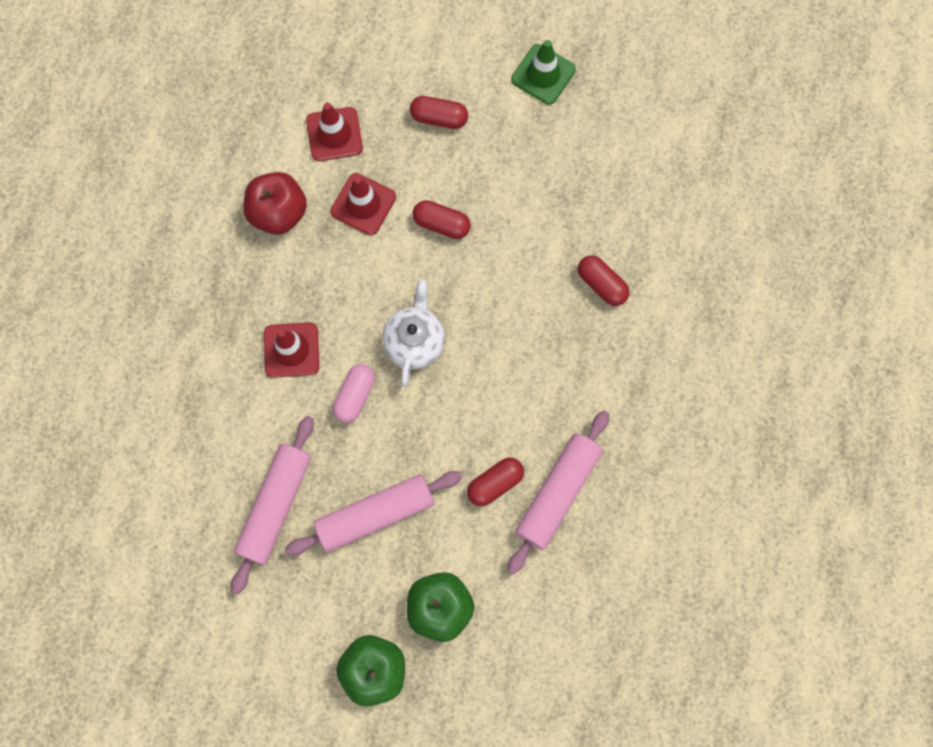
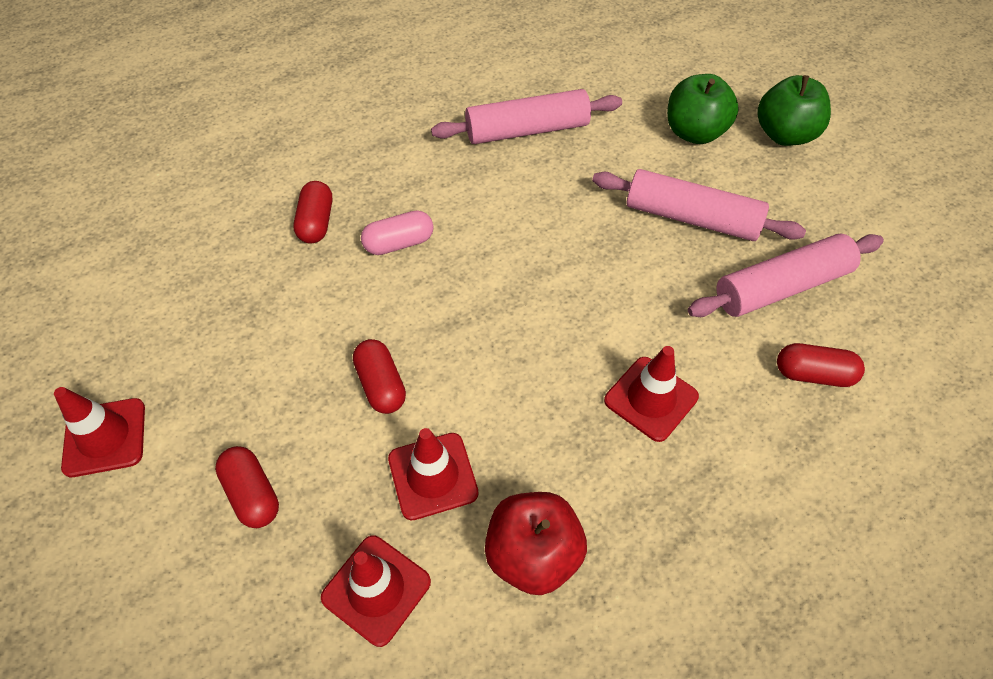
camera: 135 degrees left, 20 degrees down
(355, 396) = (624, 311): pink capsule -> pink capsule (399, 243)
(414, 341) = (522, 309): white teapot -> none
(495, 483) = (568, 168): red capsule -> red capsule (813, 374)
(543, 74) = (105, 437): green traffic cone -> red traffic cone

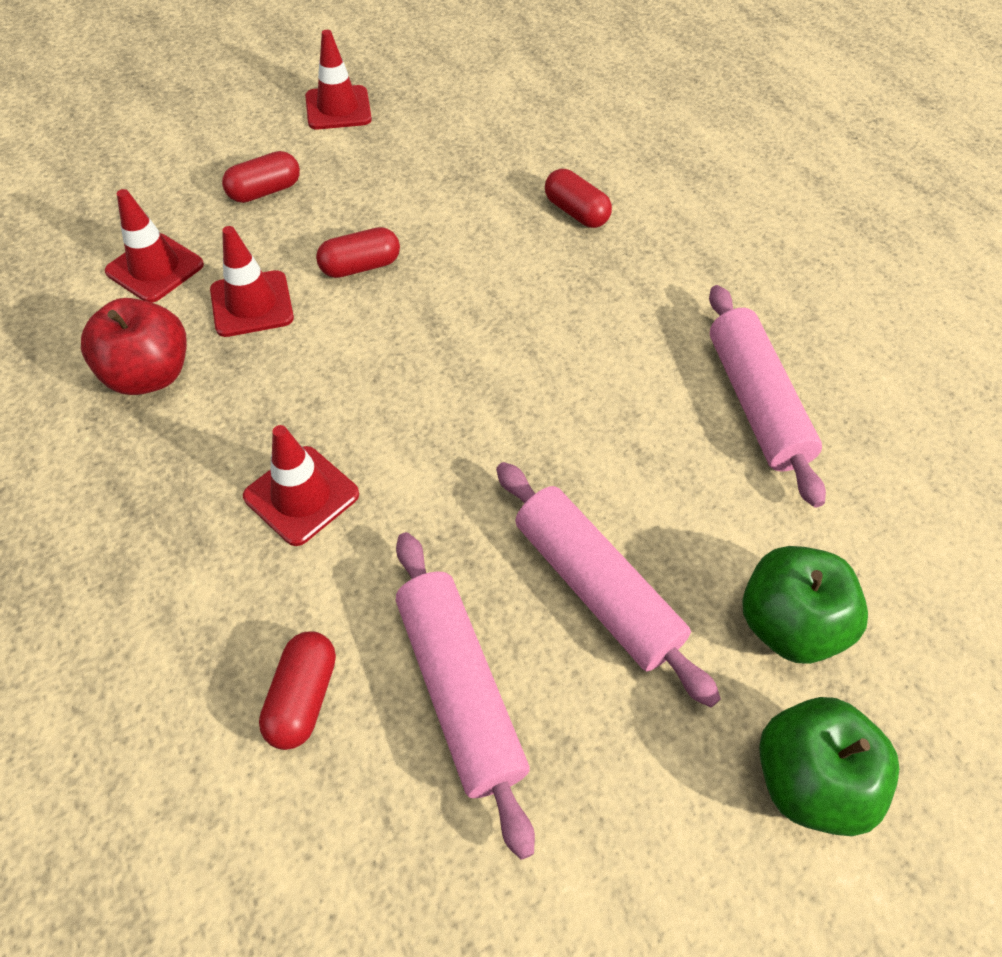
camera: 90 degrees right, 0 degrees up
(316, 222) = (576, 212): red capsule -> red capsule turned 45 degrees clockwise
(399, 243) = (546, 277): pink capsule -> none
(691, 218) = (595, 588): pink rolling pin -> pink rolling pin turned 60 degrees counterclockwise

